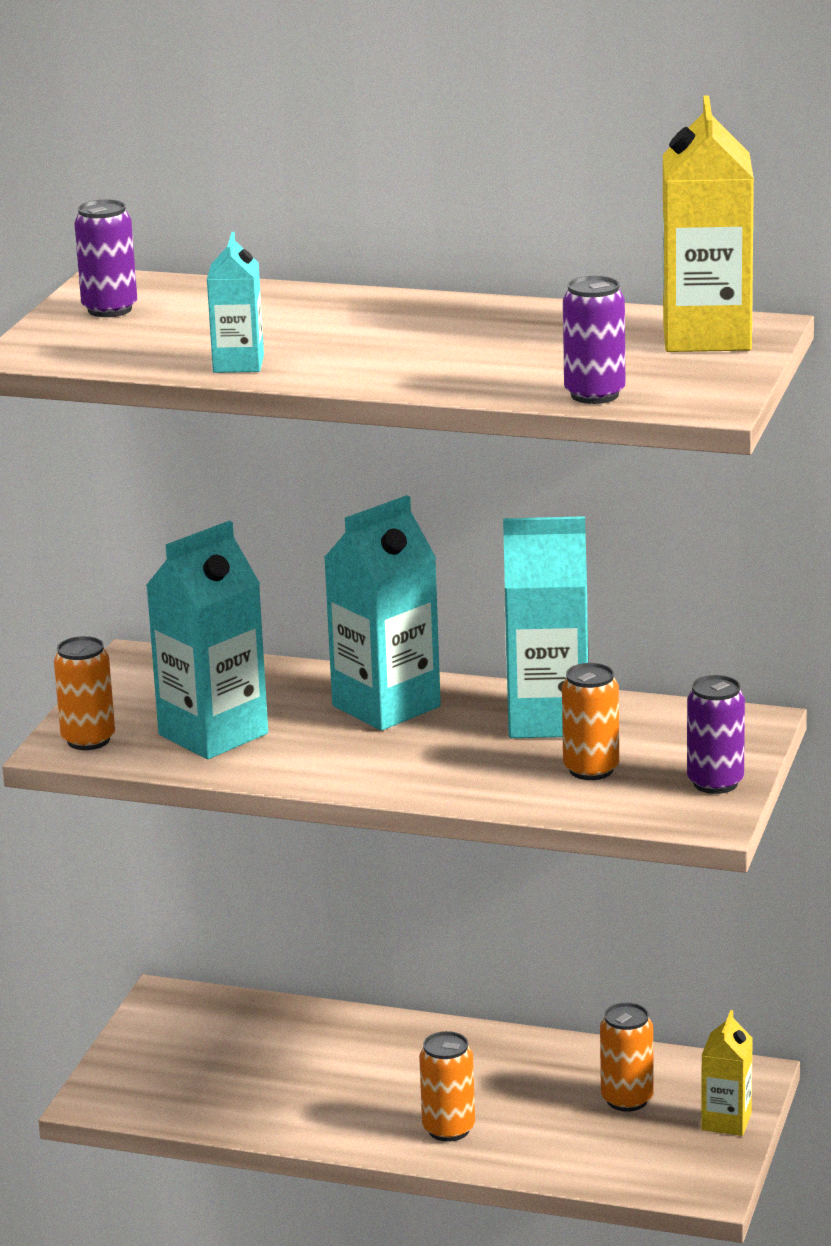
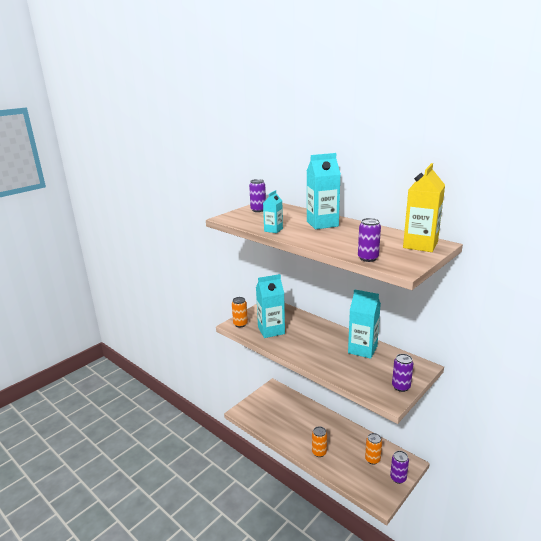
camera: 25 degrees right, 0 degrees up
(386, 706) = (321, 333): turquoise carton -> turquoise carton (322, 224)
(591, 769) = (365, 371): orange can -> none
(726, 1121) = (398, 478): yellow carton -> purple can

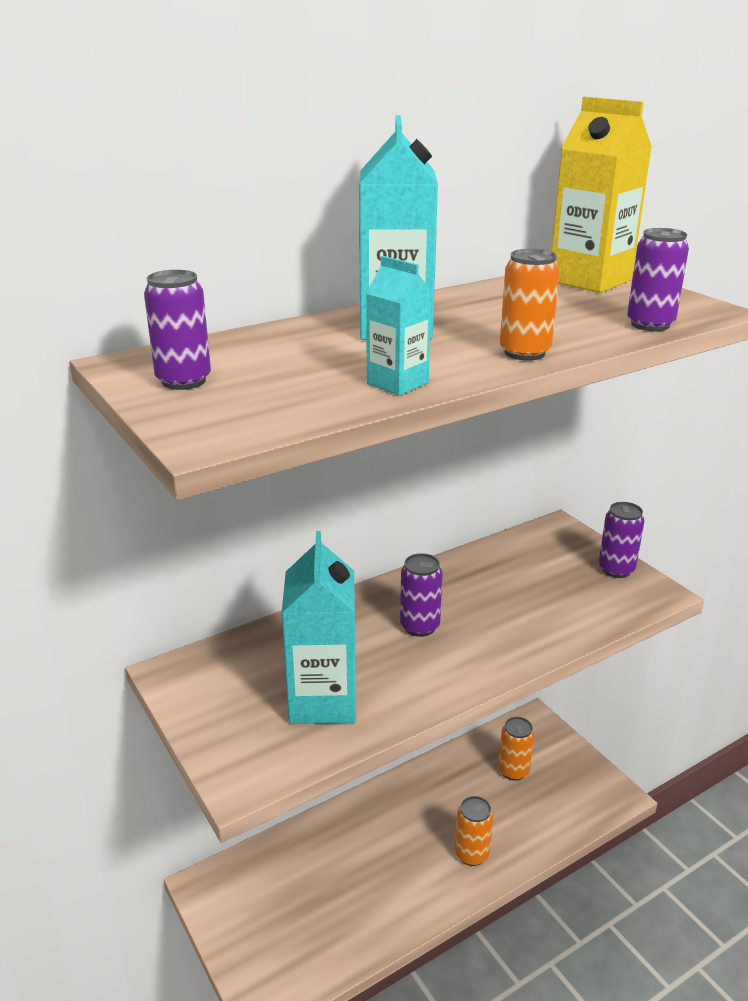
camera: 75 degrees left, 5 degrees up
(240, 324) = (249, 760): orange can -> orange can (524, 353)
(362, 349) = (476, 578): turquoise carton -> none
(398, 478) = (566, 751): purple can -> purple can (420, 626)

